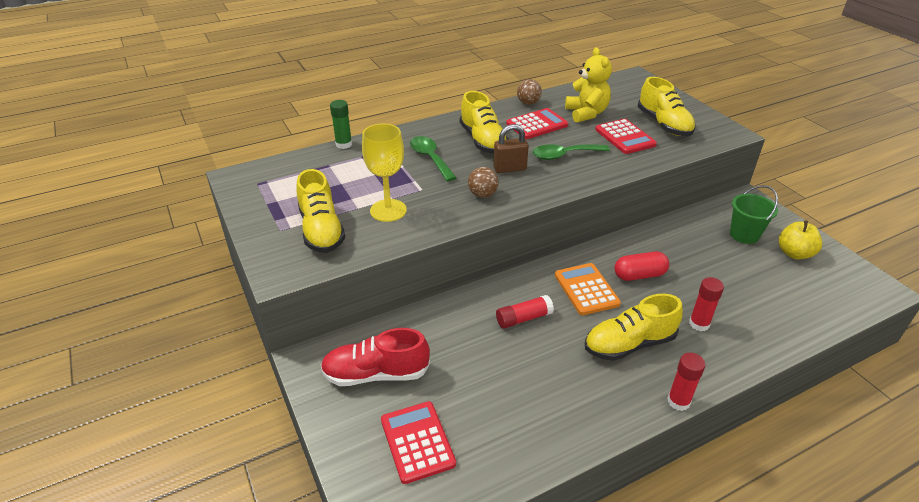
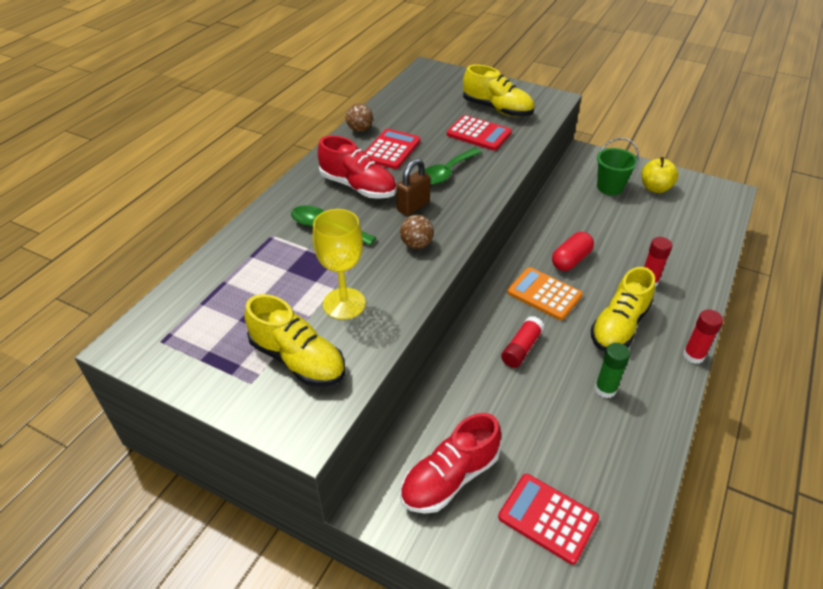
camera: 35 degrees left, 5 degrees up
(344, 144) = (215, 250): green glue stick -> green glue stick (605, 389)
(483, 141) = (358, 187): yellow shoe -> red shoe
(586, 113) = (423, 121): yellow teddy bear -> none

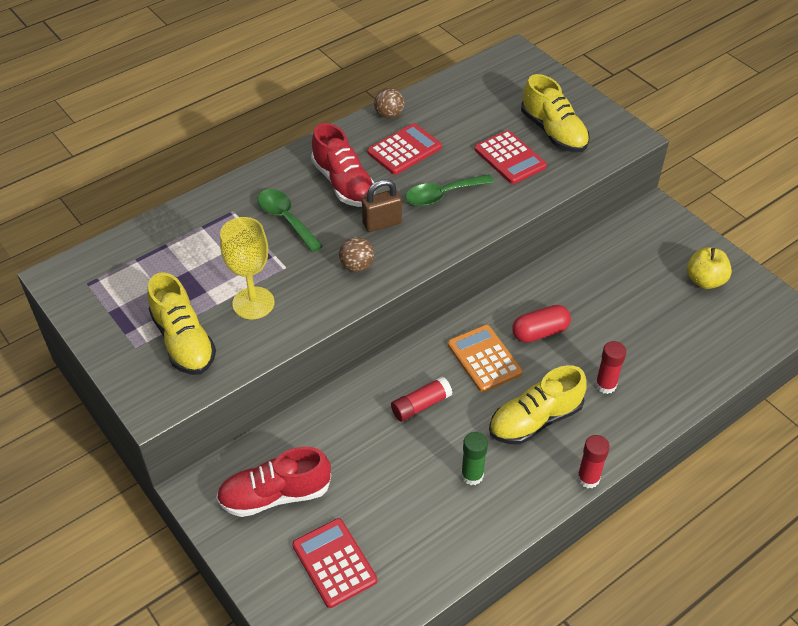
camera: 25 degrees right, 5 degrees up
(610, 187) = (651, 262): green bucket -> none

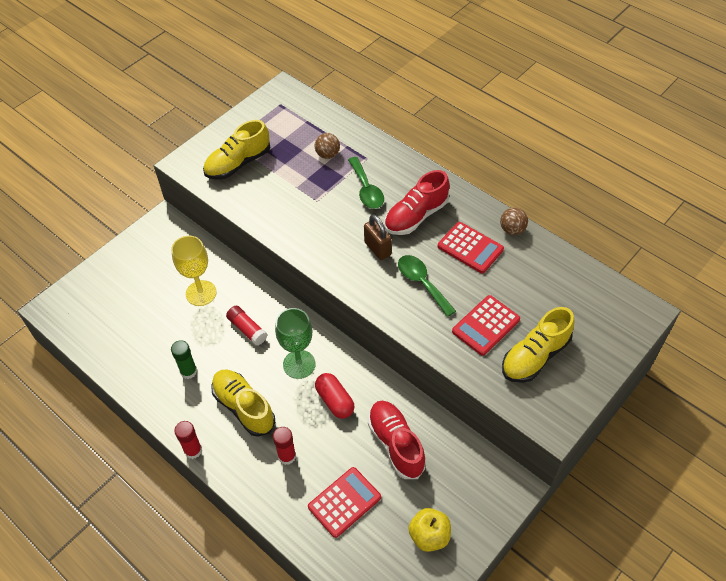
camera: 80 degrees right, 5 degrees up
(253, 303) = (278, 191): yellow goblet -> yellow goblet (201, 293)
(275, 495) = (162, 260): red shoe -> red shoe (396, 444)
(285, 219) = (366, 190): green spoon -> green spoon turned 120 degrees clockwise
(334, 563) = (114, 303): red calculator -> red calculator (344, 502)
(357, 266) = (327, 242): brown ball -> brown ball (327, 154)
(484, 359) = (299, 364): orange calculator -> green goblet

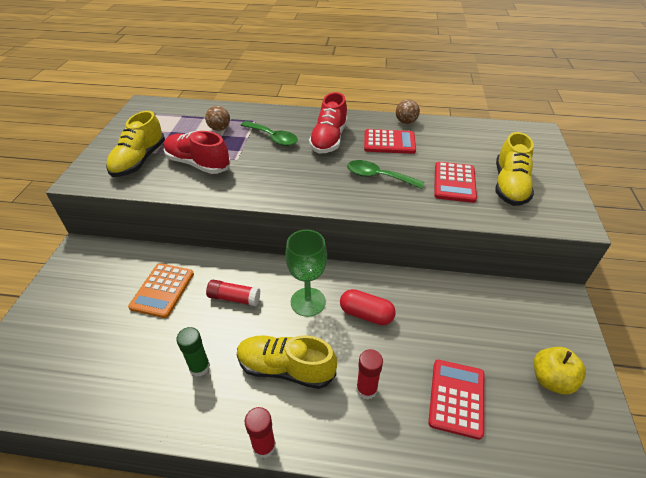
camera: 35 degrees left, 10 degrees down
(201, 293) = (162, 290): yellow goblet -> orange calculator
(377, 249) = (319, 170): brown padlock -> none
(396, 444) = (449, 320): red shoe -> red shoe (198, 164)

